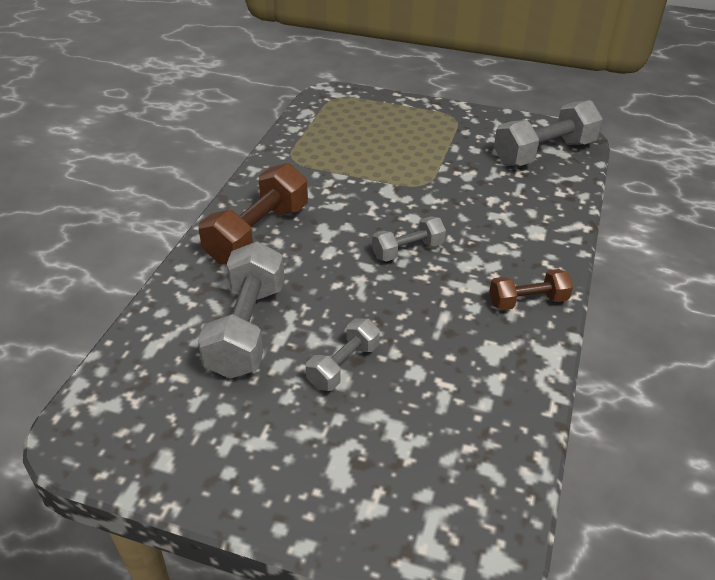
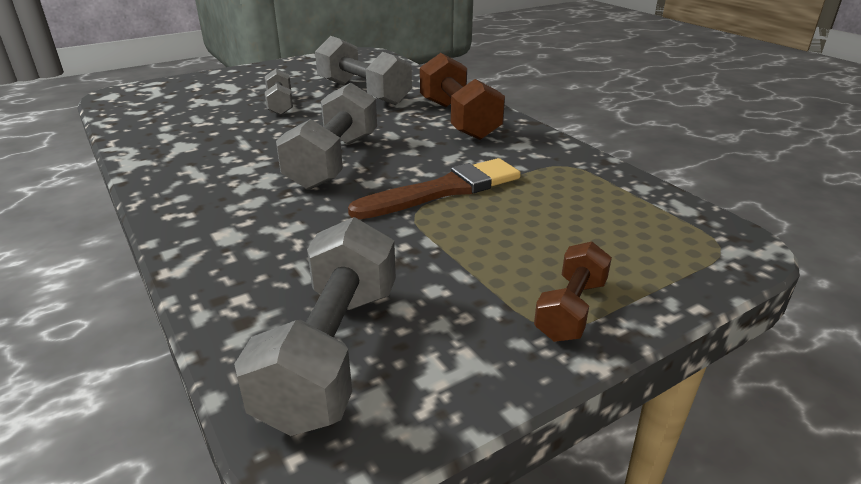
camera: 130 degrees right, 10 degrees down
(385, 186) = (444, 190): none -> brown brush
(407, 250) = (334, 161): grey dumbbell -> grey dumbbell, size x1.76
(527, 301) = (181, 180): brown dumbbell -> brown dumbbell (571, 309)

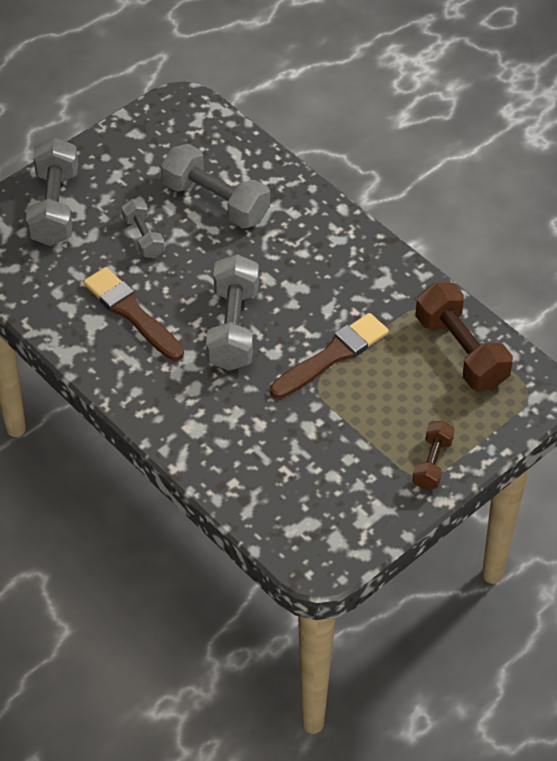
camera: 10 degrees left, 20 degrees up
(229, 143) = (132, 313): none -> brown brush
(332, 352) = (304, 513): grey dumbbell -> grey dumbbell (55, 207)
(458, 119) = (321, 244): brown dumbbell -> brown dumbbell (460, 351)

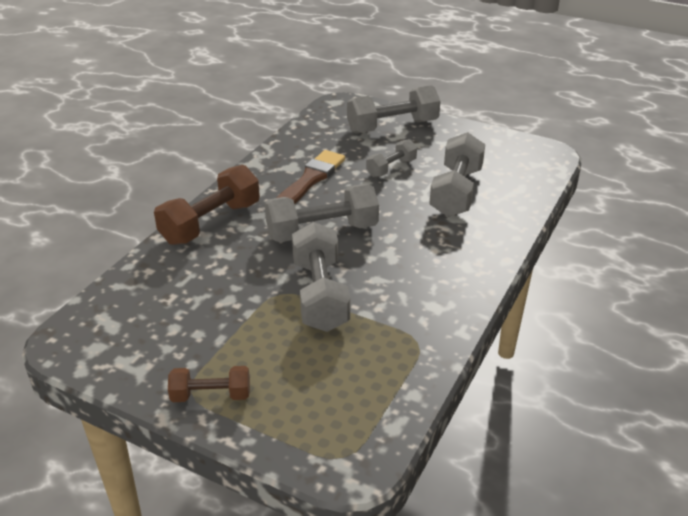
camera: 70 degrees right, 15 degrees down
(332, 356) = (320, 295): brown brush -> grey dumbbell
(460, 351) = (374, 383): brown dumbbell -> brown dumbbell (210, 223)

